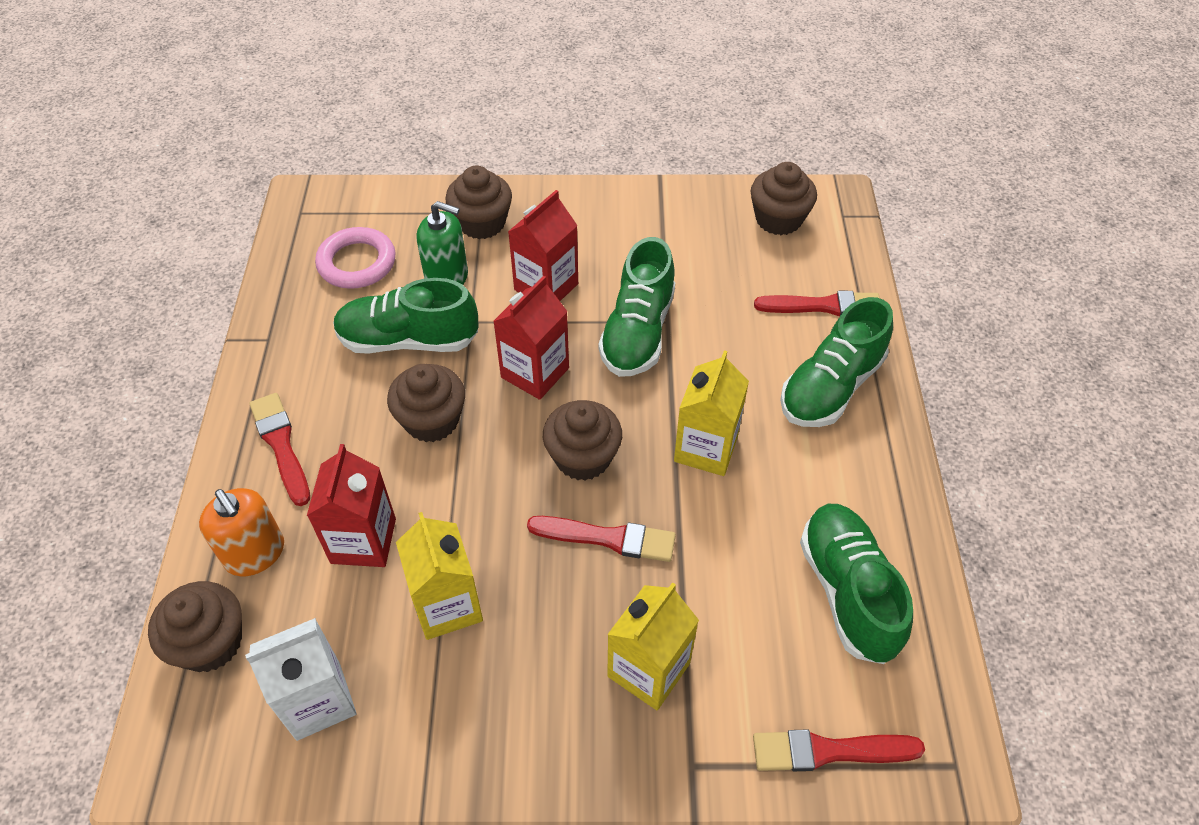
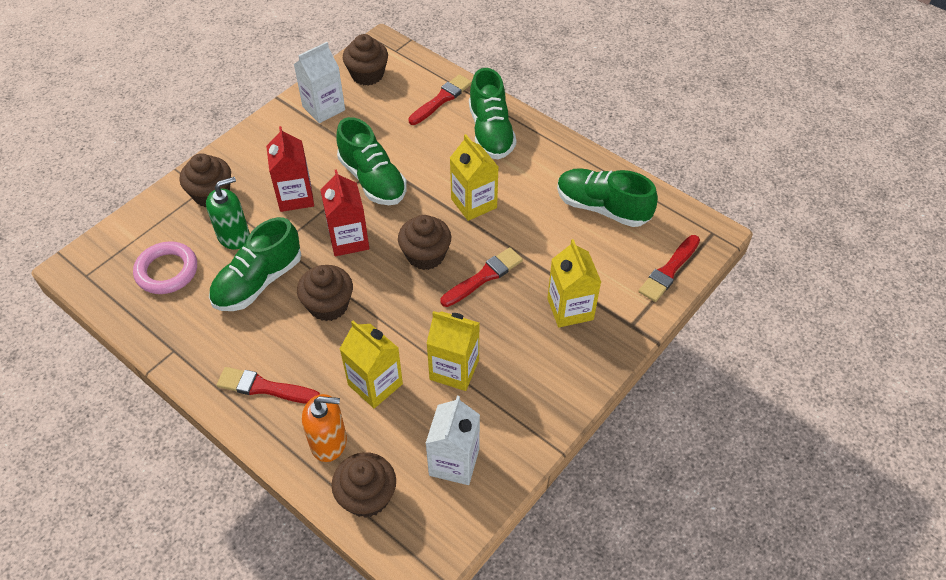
camera: 50 degrees left, 0 degrees up
(363, 541) = (375, 384): red carton -> yellow carton
(688, 220) = (323, 108): none -> white carton

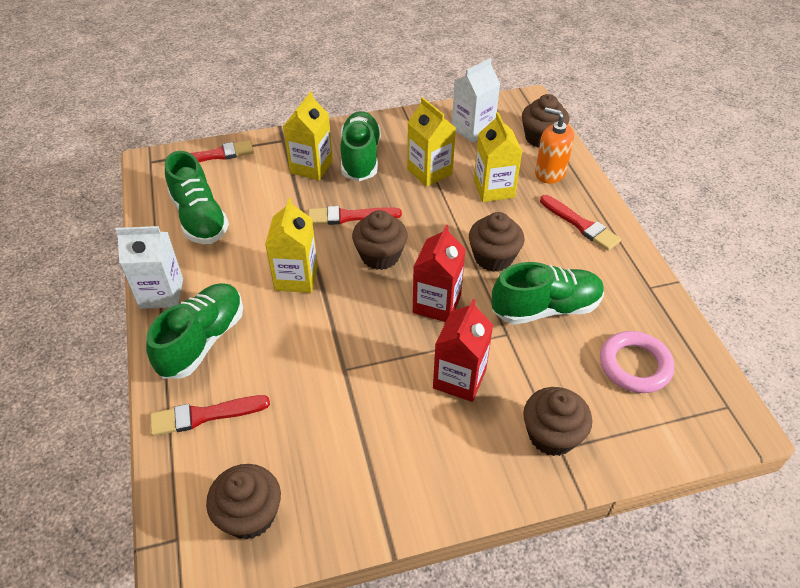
camera: 145 degrees left, 5 degrees down
(234, 236) = (548, 368): green soap dispenser -> none
(323, 108) = (346, 489): white carton -> white carton (161, 293)
(372, 180) = (367, 354): green shoe -> green shoe (360, 158)

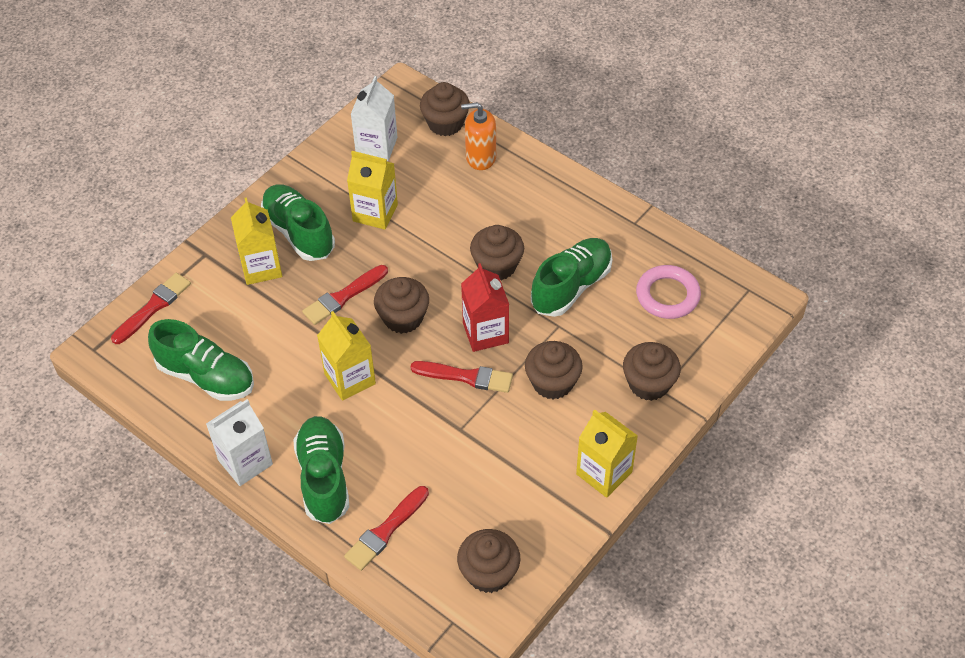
camera: 35 degrees left, 5 degrees up
(459, 379) = (552, 382): red carton -> brown cupcake
(494, 189) = (445, 200): yellow carton -> yellow carton (604, 473)
(581, 224) = (543, 195): red brush -> red brush (466, 377)

